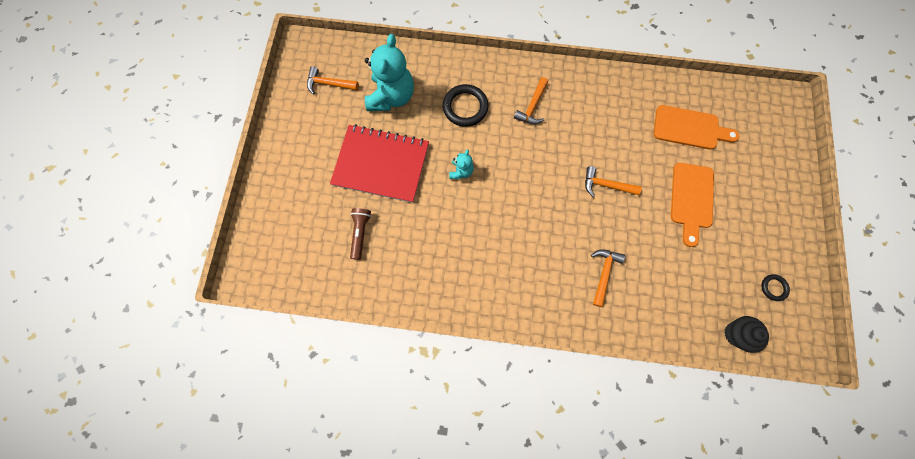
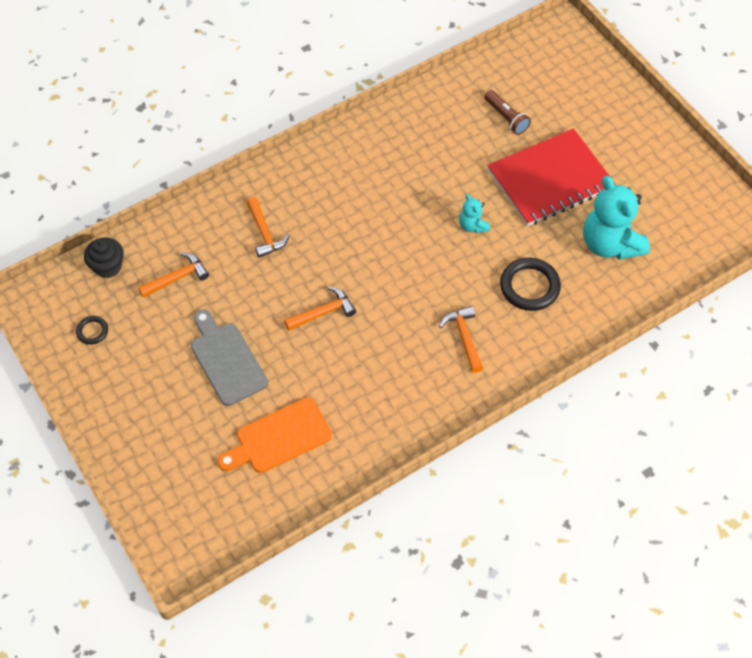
camera: 140 degrees right, 15 degrees down
(329, 84) = (681, 211): orange hammer -> orange hammer (177, 277)
(691, 199) = (227, 360): orange cutting board -> grey cutting board

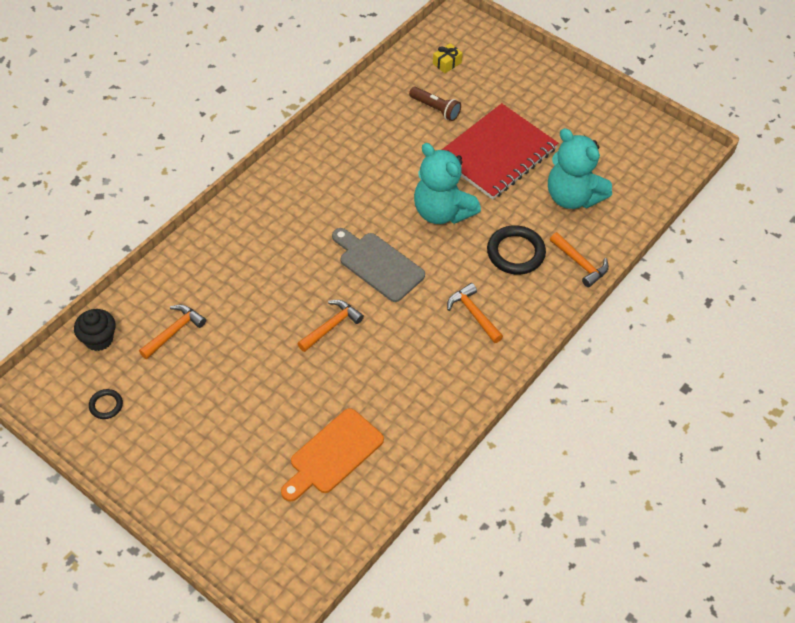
camera: 20 degrees left, 5 degrees down
(227, 360) = (253, 396): grey cutting board -> grey cutting board (378, 264)
(265, 233) = (246, 268): orange hammer -> orange hammer (580, 264)
(472, 225) = (442, 211): turquoise teddy bear -> turquoise teddy bear, size x2.10
(536, 73) = (447, 63): none -> yellow gift

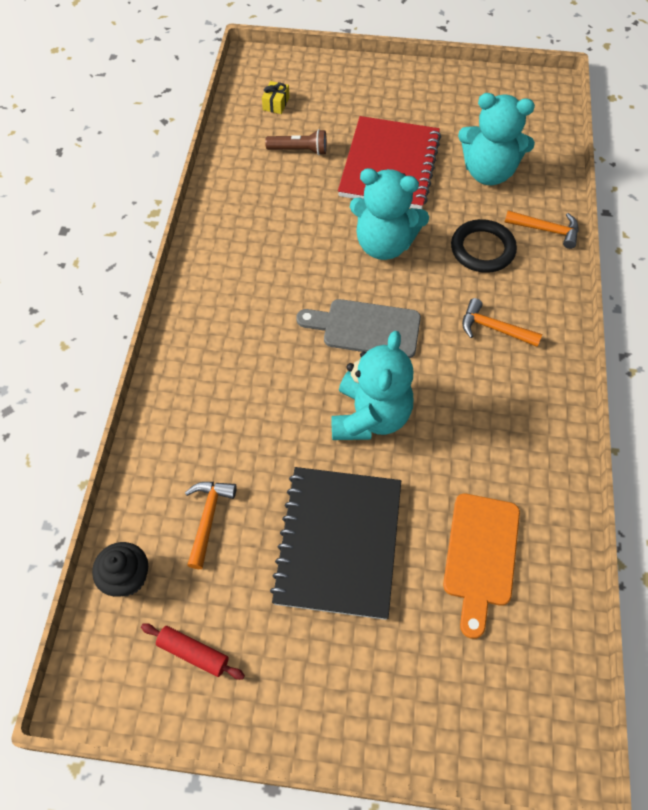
camera: 30 degrees left, 5 degrees up
(106, 405) = (193, 653): black ring -> red rolling pin
(245, 393) = (338, 542): none -> black notebook
(331, 326) = (370, 417): orange hammer -> turquoise teddy bear

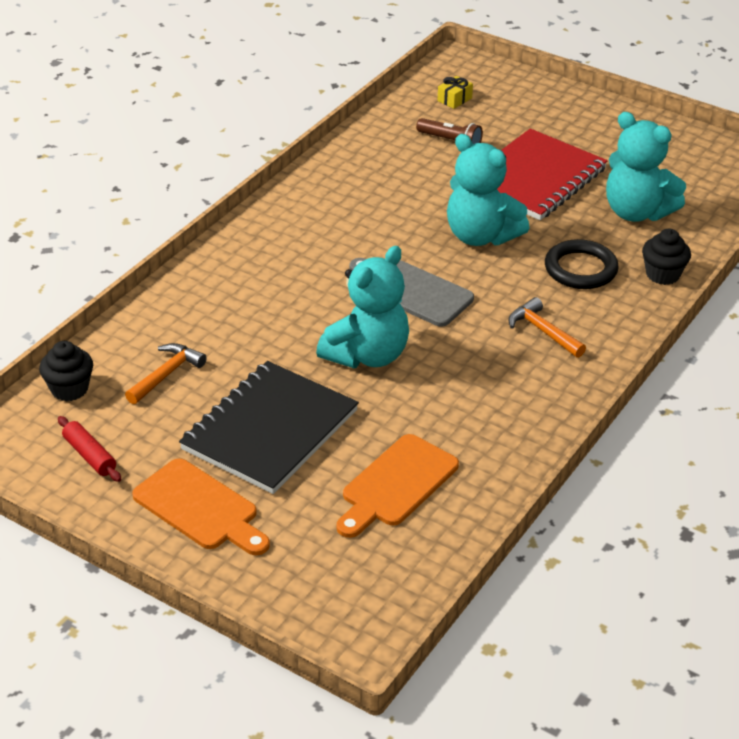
camera: 25 degrees right, 20 degrees down
(331, 668) = (200, 508): none -> orange cutting board
(546, 230) = (662, 274): orange hammer -> black cupcake

